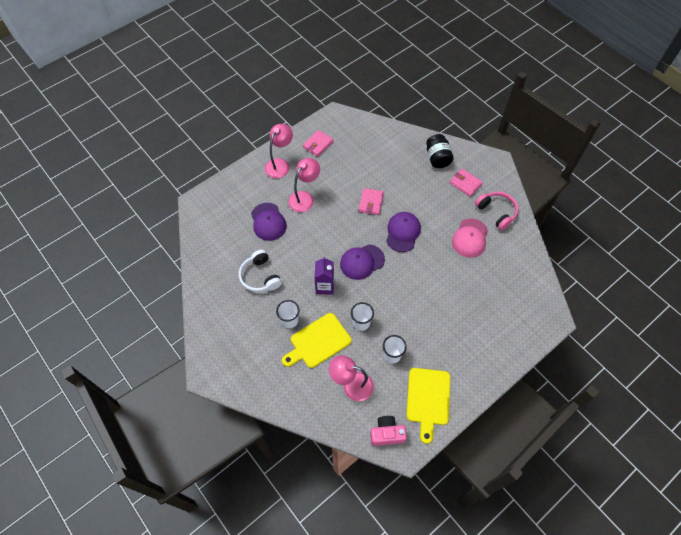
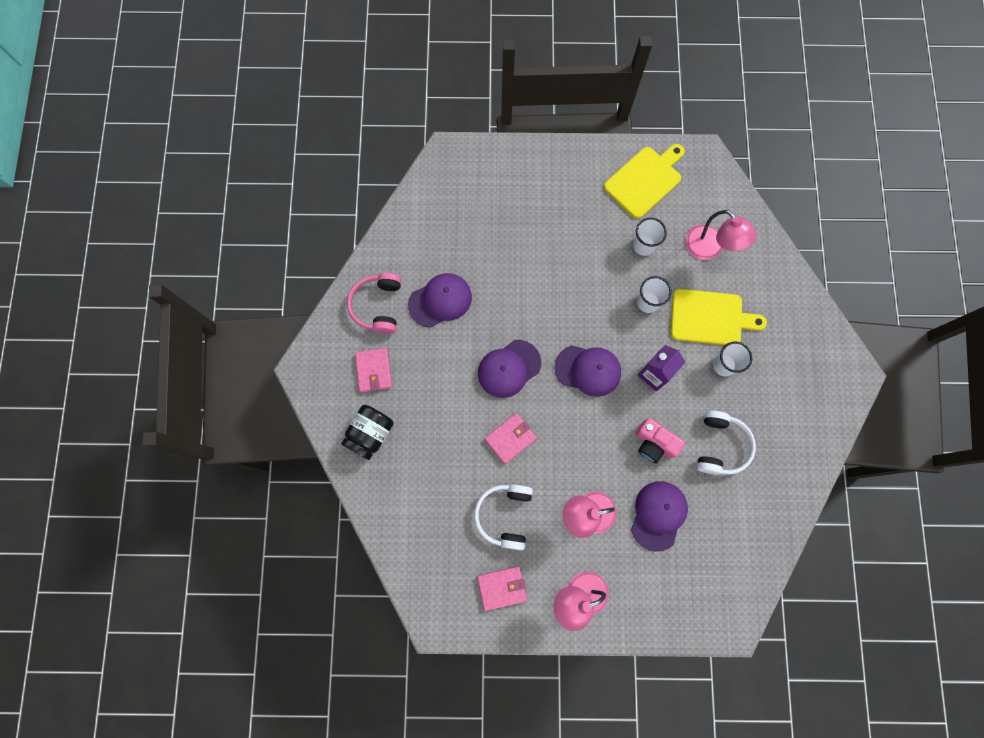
camera: 140 degrees left, 15 degrees up
(343, 171) = (505, 515): none -> white headphones
(387, 434) = (711, 182): pink camera -> pink camera (654, 443)
(470, 238) = (440, 301): pink cap -> purple cap

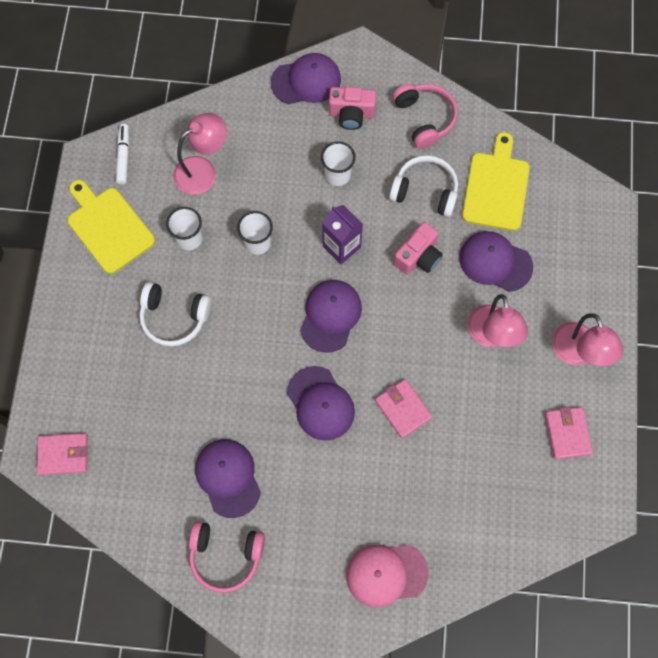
camera: 85 degrees left, 5 degrees down
(370, 434) = (386, 574): black jar -> pink cap
(374, 371) = (308, 565): pink wallet -> pink wallet (63, 454)
(505, 515) = (489, 423): white headphones -> white headphones (174, 317)
(710, 318) = (283, 181): yellow cutting board -> yellow cutting board (496, 187)
(712, 183) = (123, 156): none -> white marker
(788, 372) = (351, 114): none -> pink camera
(796, 441) = (424, 118): none -> pink headphones
(815, 328) = (306, 81): none -> purple cap

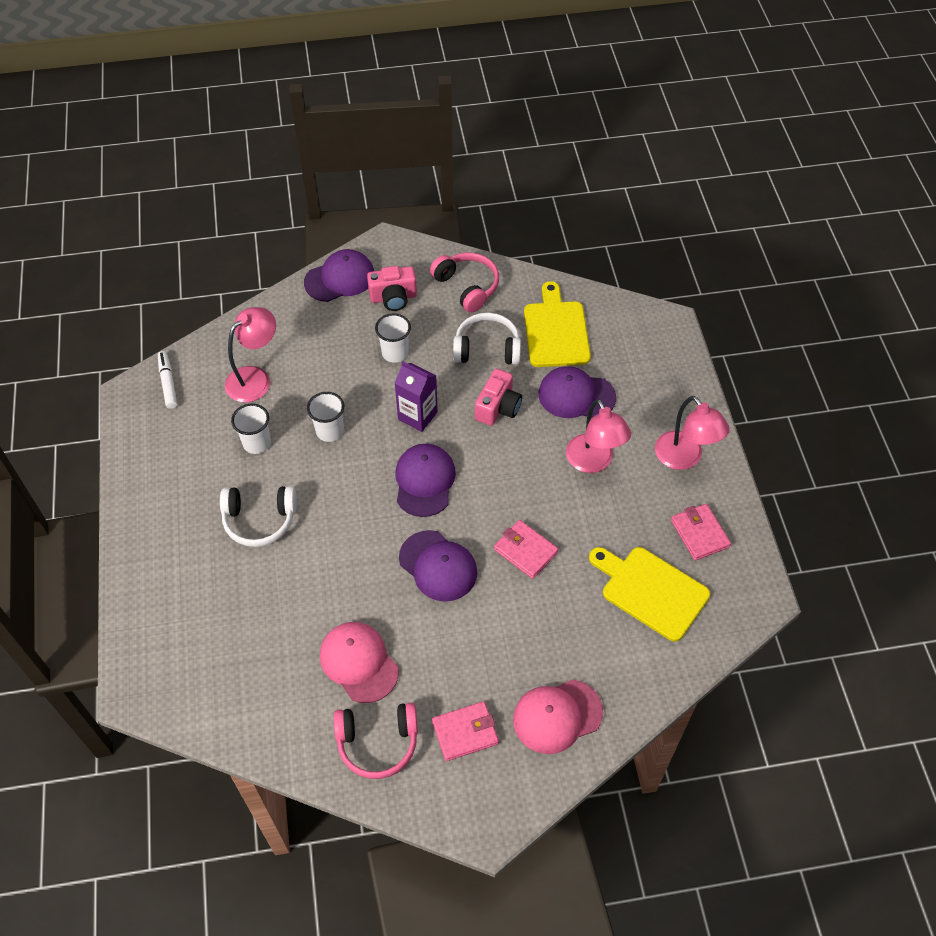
camera: 15 degrees left, 15 degrees down
(63, 454) = (169, 684): pink wallet -> pink wallet (465, 732)
(109, 227) = (167, 451): yellow cutting board -> yellow cutting board (651, 591)
(228, 477) = (359, 662): purple cap -> pink cap

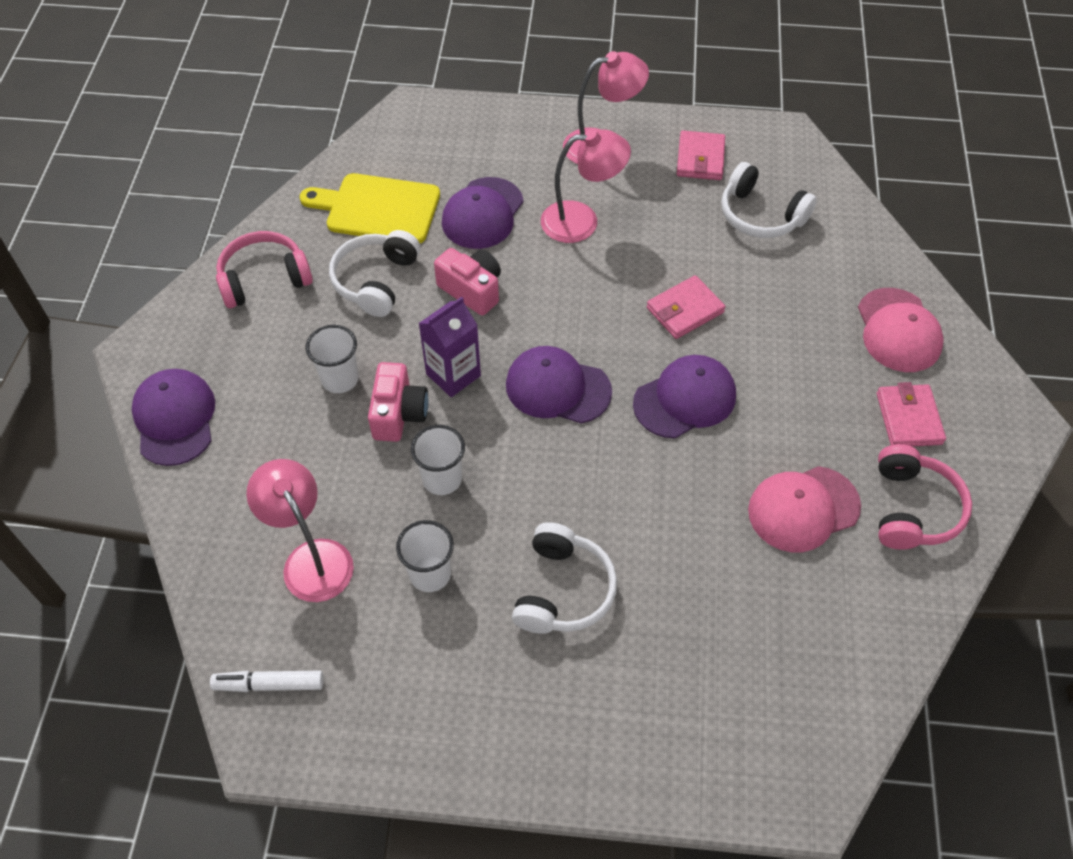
camera: 75 degrees left, 0 degrees up
(393, 297) = (242, 362): pink camera -> pink camera (398, 414)
(651, 591) = (760, 215): yellow cutting board -> white headphones
(699, 533) = (700, 159): pink wallet -> pink wallet turned 75 degrees counterclockwise

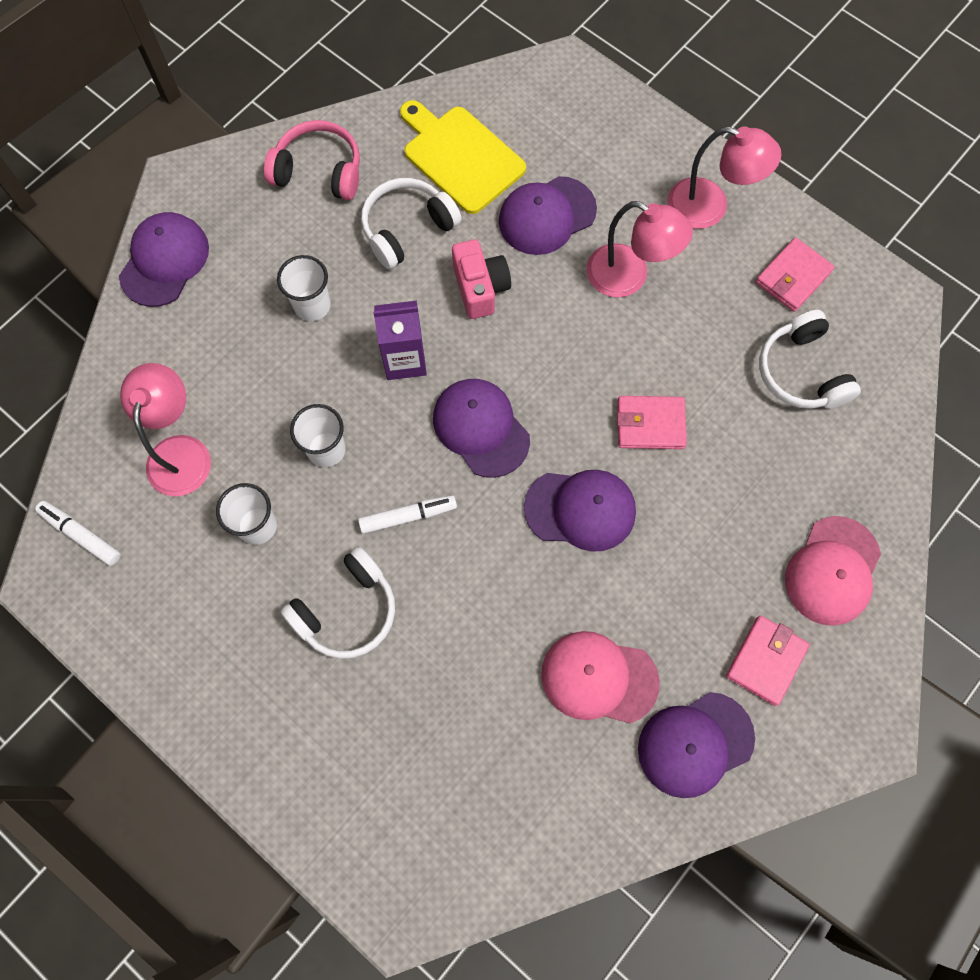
camera: 35 degrees right, 15 degrees up
(398, 414) = (335, 368): pink camera -> none
(553, 487) = (408, 516): none -> white marker
(912, 508) = (695, 744): pink headphones -> purple cap

